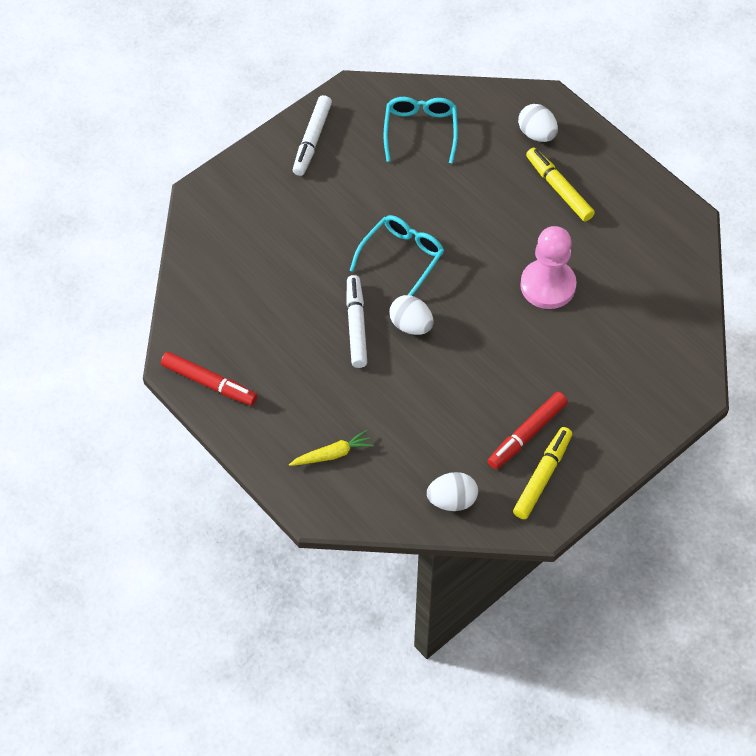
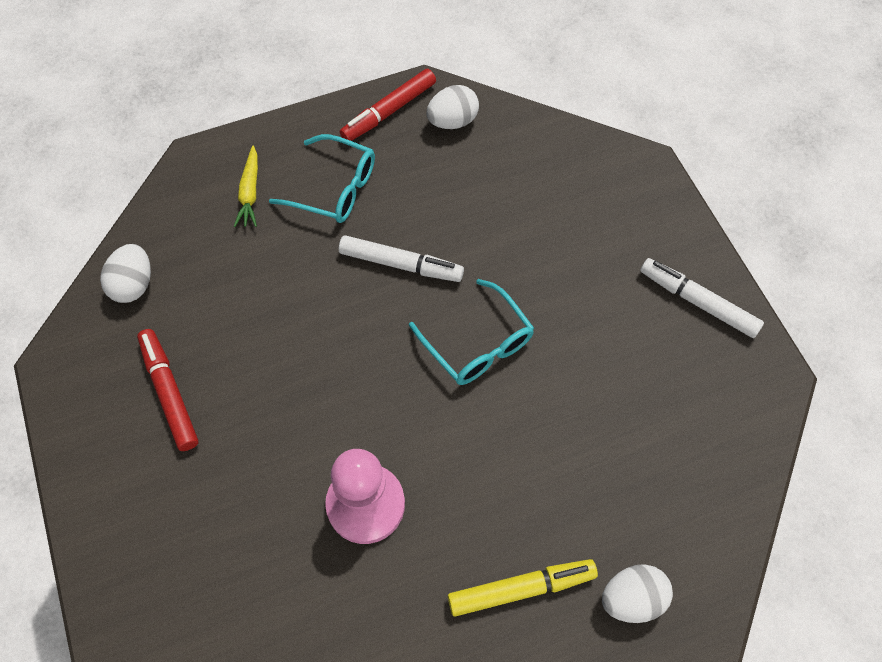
camera: 110 degrees right, 5 degrees up
(411, 325) = (376, 321): white egg -> white egg (452, 121)
(420, 131) = (679, 437): turquoise glasses -> turquoise glasses (334, 188)
(542, 476) = (108, 388): yellow marker -> none

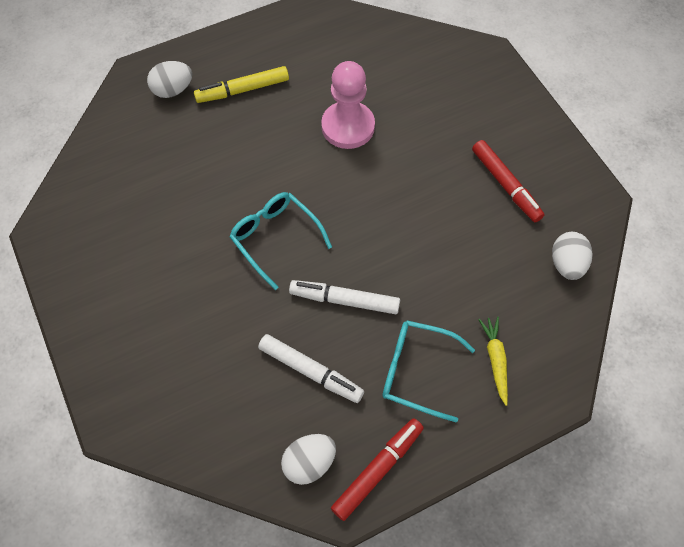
camera: 175 degrees right, 0 degrees up
(698, 302) = (90, 287): white marker -> white marker (310, 371)

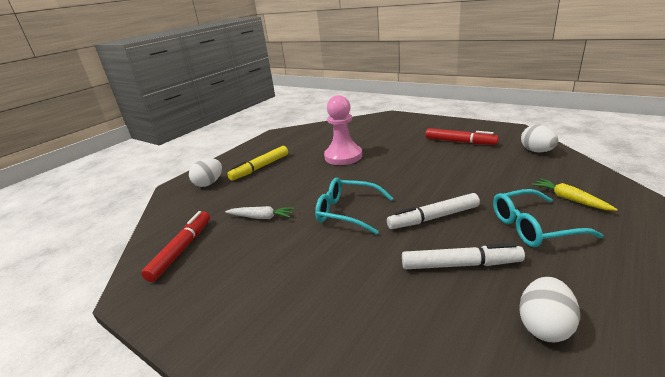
camera: 25 degrees left, 35 degrees down
(192, 193) = (261, 217): none -> white carrot
(378, 470) = (602, 297): red marker -> red marker (182, 249)

